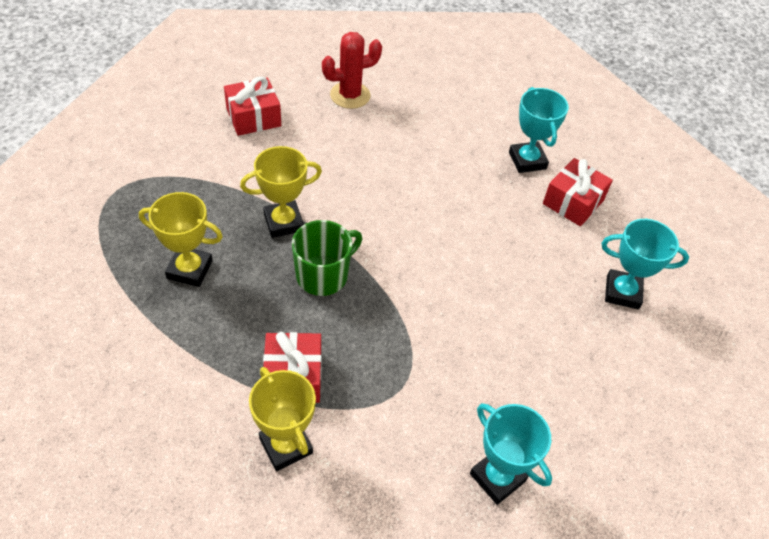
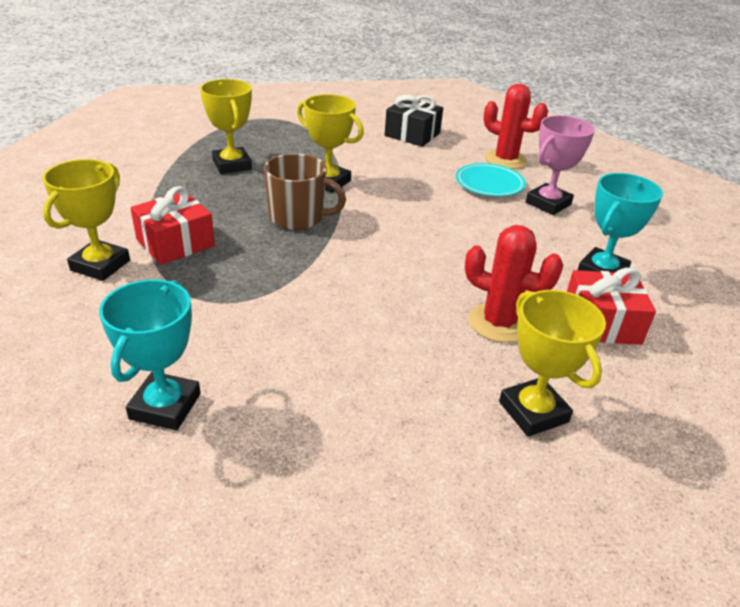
camera: 55 degrees right, 15 degrees down
(253, 117) = (412, 134): red gift -> black gift
(323, 275) = (298, 218): green mug -> brown mug
(376, 131) = (489, 184): none -> turquoise plate
(430, 121) = (548, 203): none -> pink trophy
(538, 249) = (499, 323): none -> red cactus
(622, 292) = (533, 412): turquoise trophy -> yellow trophy

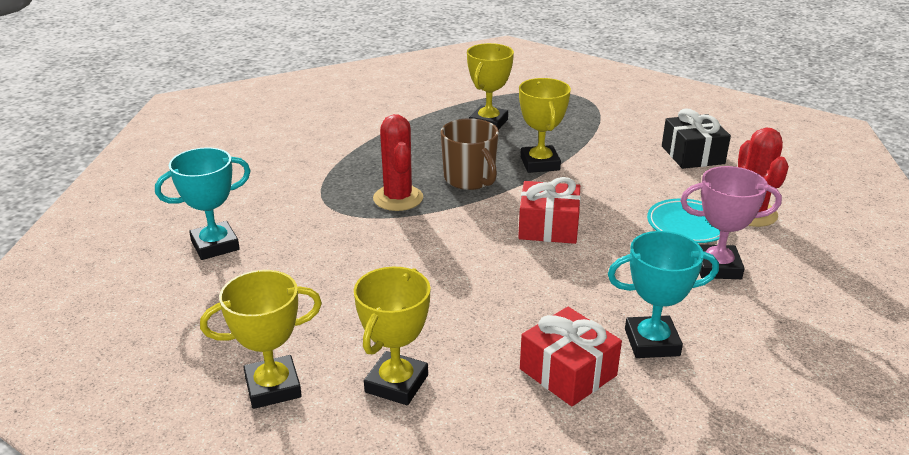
camera: 50 degrees right, 5 degrees down
(100, 265) = (304, 154): yellow trophy -> yellow trophy (273, 387)
(175, 243) = (364, 160): red gift -> red gift (548, 227)
(499, 323) = (482, 321): red cactus -> red cactus (398, 198)

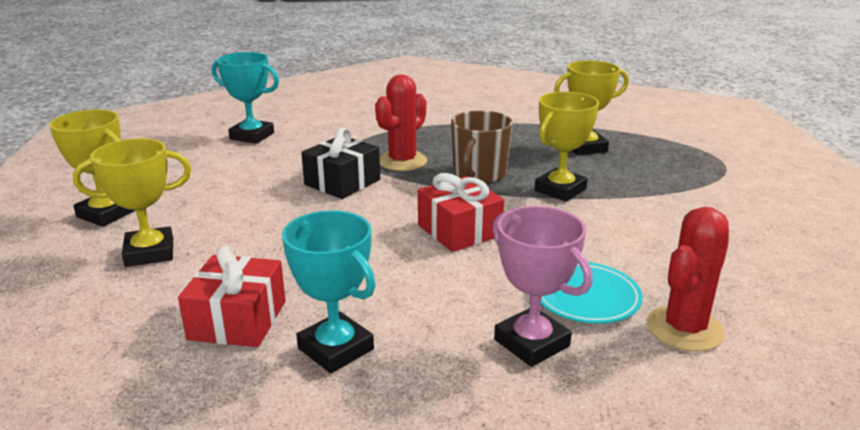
camera: 50 degrees right, 5 degrees down
(692, 155) = (738, 253): black gift -> black gift (342, 182)

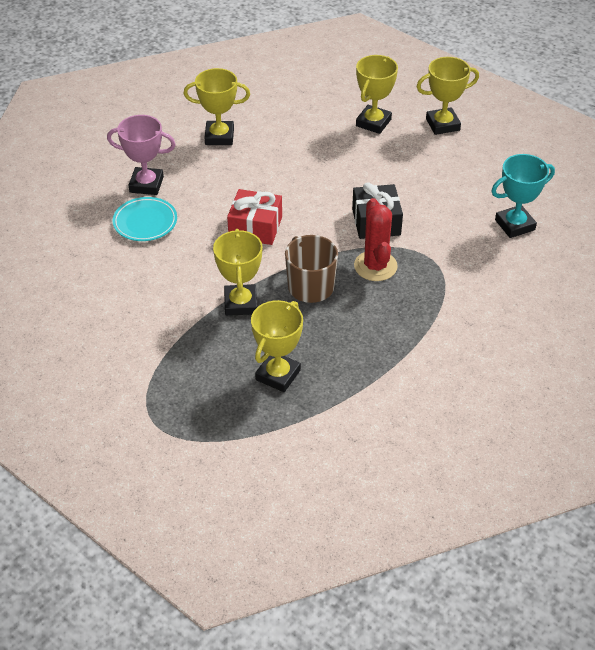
camera: 135 degrees right, 20 degrees up
(238, 320) = (275, 123): red gift -> none
(336, 349) = (219, 136): turquoise trophy -> yellow trophy
(684, 329) = (86, 231): red cactus -> none

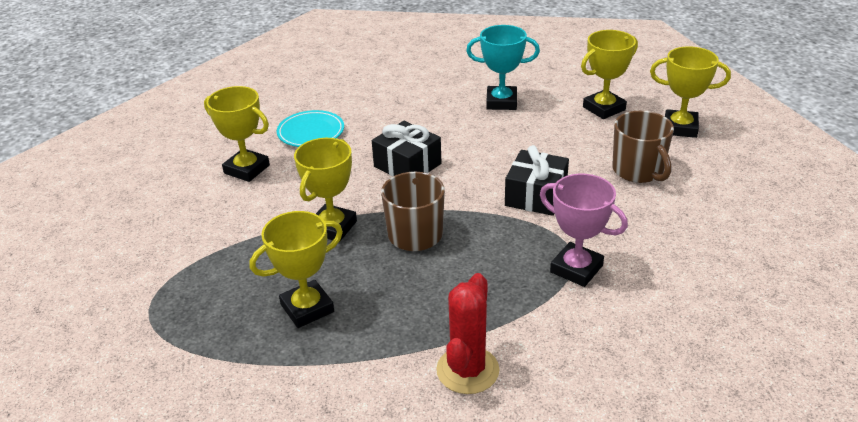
camera: 30 degrees right, 10 degrees down
(146, 184) = (340, 104): pink trophy -> pink trophy (576, 269)
(219, 136) = (440, 84): yellow trophy -> yellow trophy (247, 169)
(255, 227) = (407, 165): red gift -> black gift
(375, 266) = (501, 237): red cactus -> red cactus (467, 370)
(436, 175) = (638, 171): none -> brown mug
(515, 225) = (699, 245): turquoise trophy -> turquoise trophy (501, 102)

